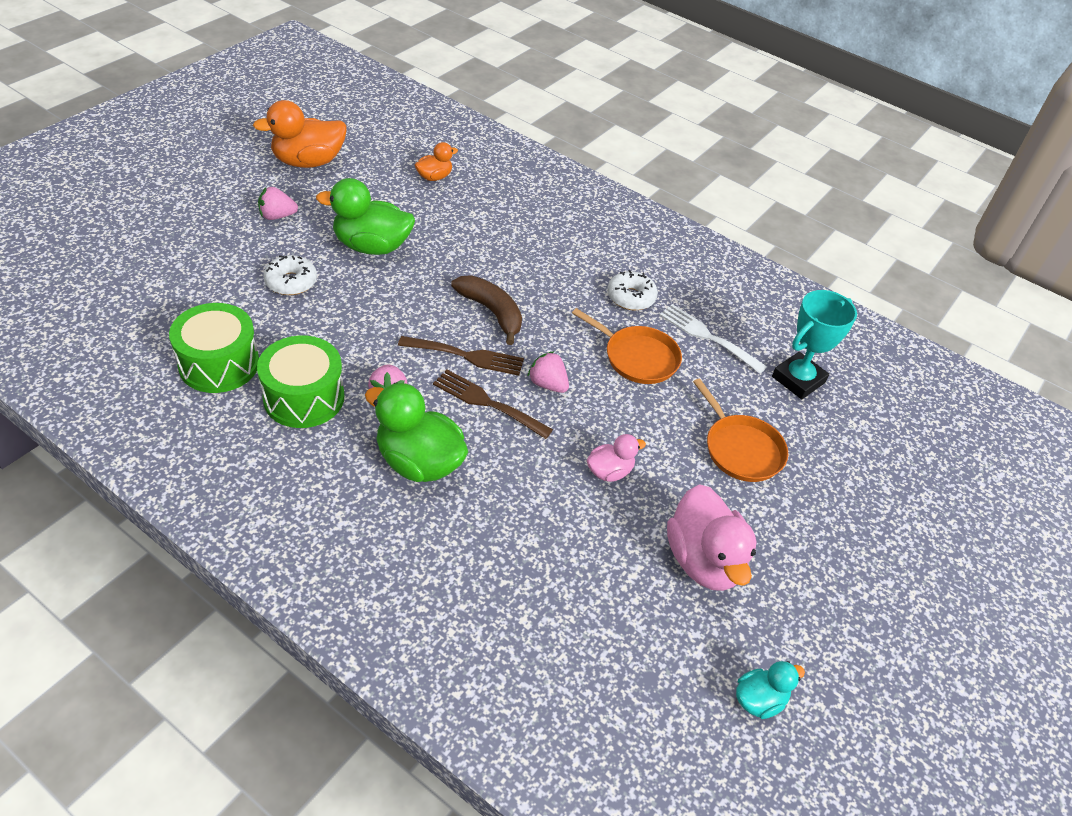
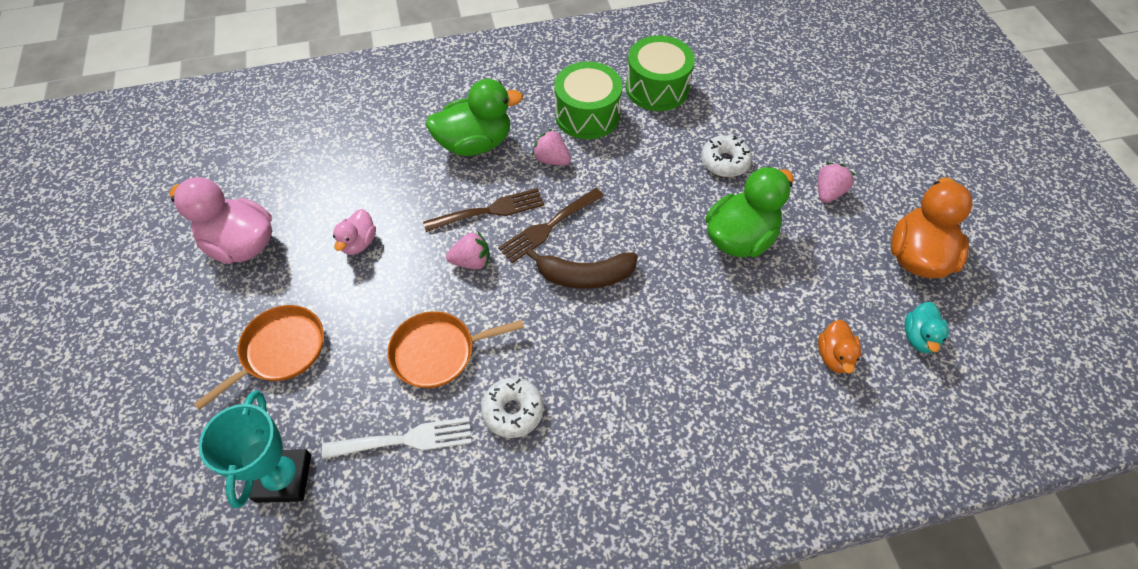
camera: 135 degrees right, 10 degrees up
(741, 449) = (280, 350): orange pan -> orange pan turned 120 degrees clockwise
(759, 700) = (146, 201): turquoise duck -> turquoise duck (919, 337)

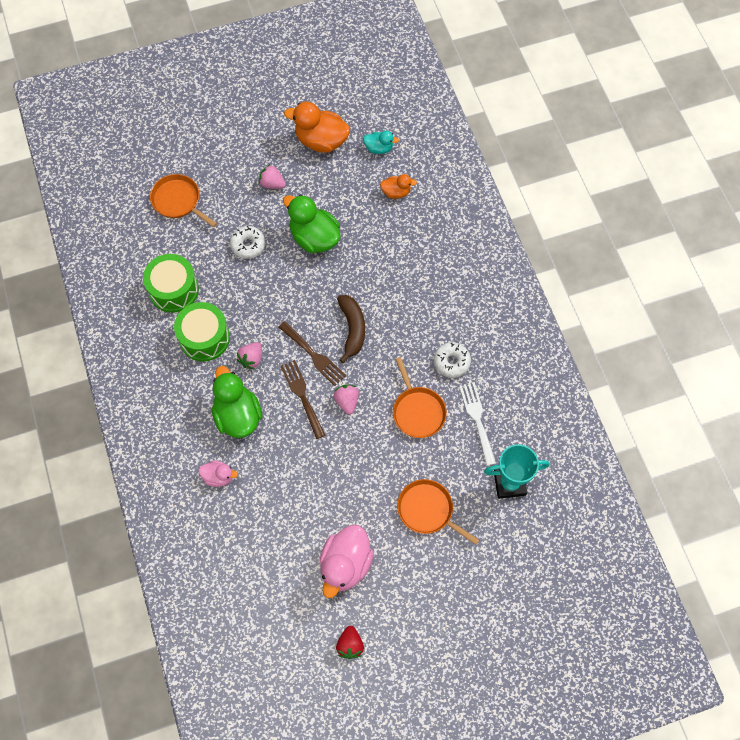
camera: 95 degrees left, 10 degrees up
(137, 243) = (350, 645): none -> red strawberry
(358, 243) = (337, 480): pink duck -> pink duck (219, 477)
(789, 94) = (178, 201): none -> orange pan

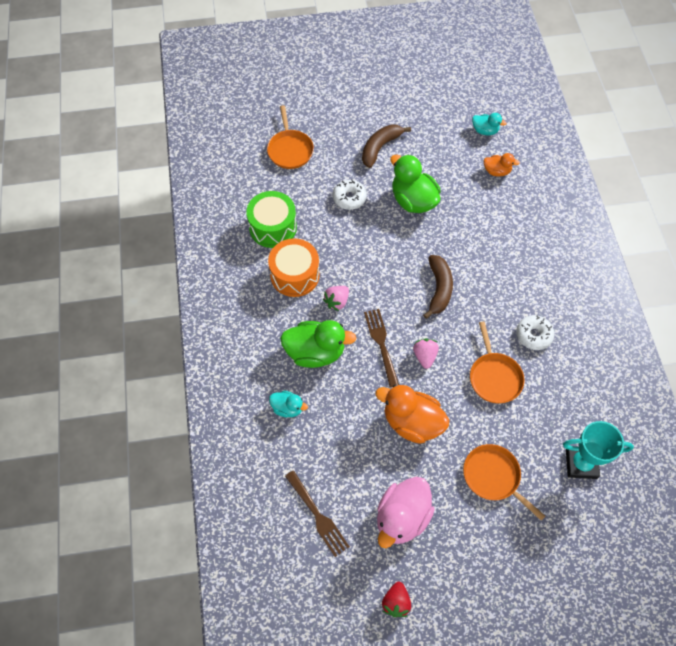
camera: 10 degrees right, 5 degrees down
(178, 201) = (290, 150): orange pan -> orange pan turned 150 degrees counterclockwise
(204, 338) = (295, 275): green drum -> orange drum
(219, 477) = (287, 408): pink duck -> turquoise duck
(237, 415) = (315, 352): green duck -> green duck turned 105 degrees clockwise
(272, 184) = (380, 147): pink strawberry -> brown banana
(314, 355) = (398, 307): brown fork -> brown fork (318, 516)
(321, 141) = (431, 117): orange duck -> orange duck (412, 422)
(477, 419) = (554, 395): white fork -> none

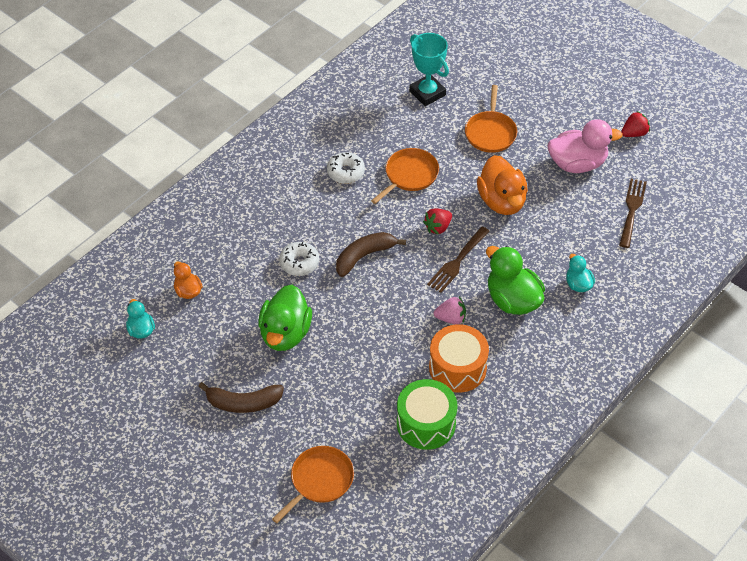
camera: 130 degrees left, 10 degrees down
(349, 198) = (331, 386): white donut -> white donut (299, 263)
(424, 356) = (438, 227): pink strawberry -> red strawberry

